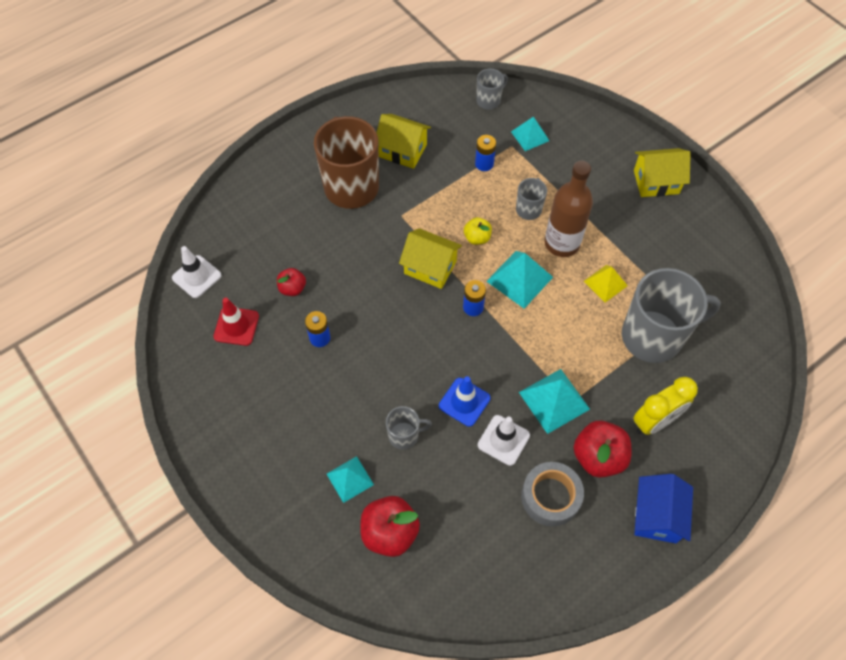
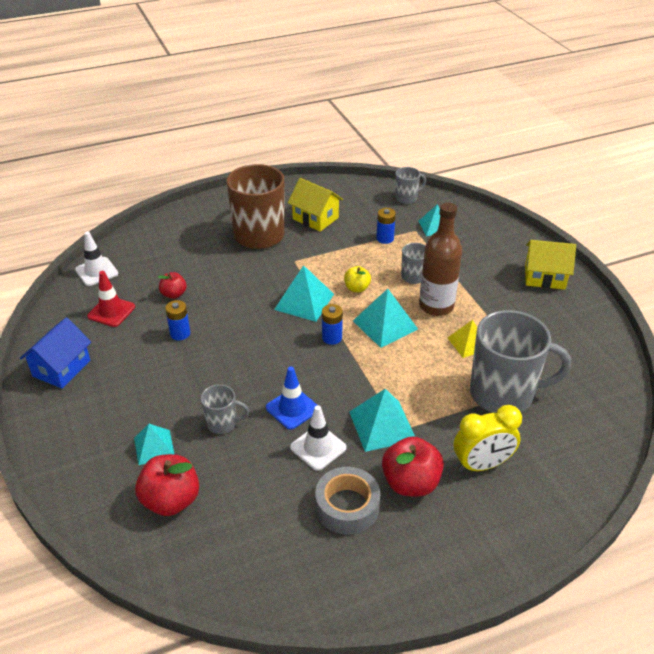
camera: 15 degrees right, 20 degrees down
(430, 267) = (304, 301): yellow house -> turquoise pyramid
(657, 516) = (456, 550): blue house -> blue house (61, 368)

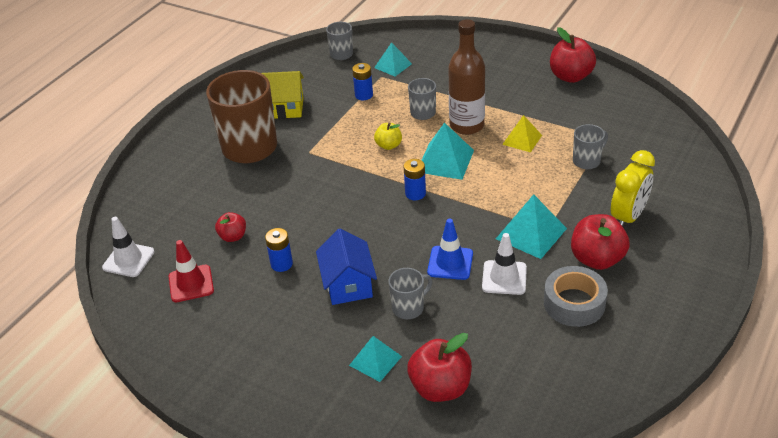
camera: 35 degrees left, 0 degrees up
(61, 368) = (206, 356): blue house -> blue house (348, 284)
(304, 301) = (358, 179): turquoise pyramid -> none
(503, 394) = (587, 161): grey mug -> grey mug, size x0.47
(544, 277) = (520, 62): yellow house -> none
(577, 312) = (570, 76): none -> red apple

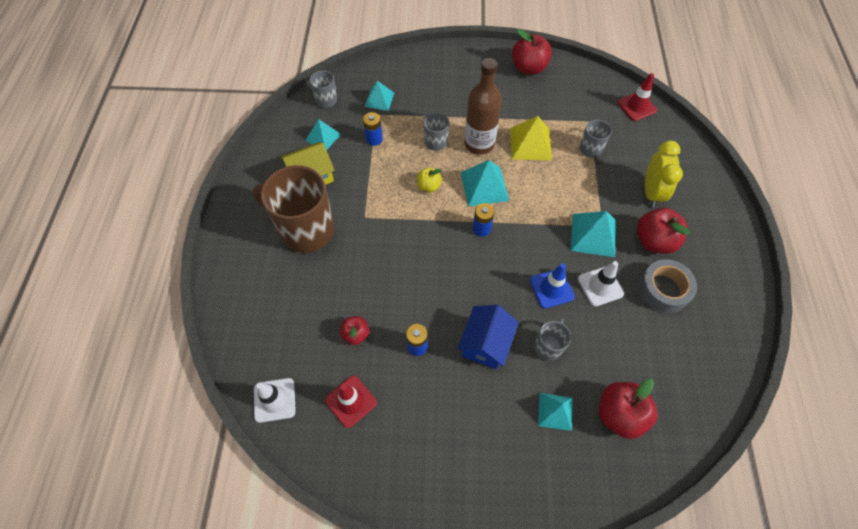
camera: 30 degrees left, 20 degrees up
(317, 81) = (323, 137): none -> turquoise pyramid
(348, 284) = (486, 344): blue house -> blue house turned 60 degrees clockwise
(522, 139) = (530, 144): yellow pyramid -> yellow pyramid, size x1.53
(671, 139) = (636, 106): none -> red traffic cone

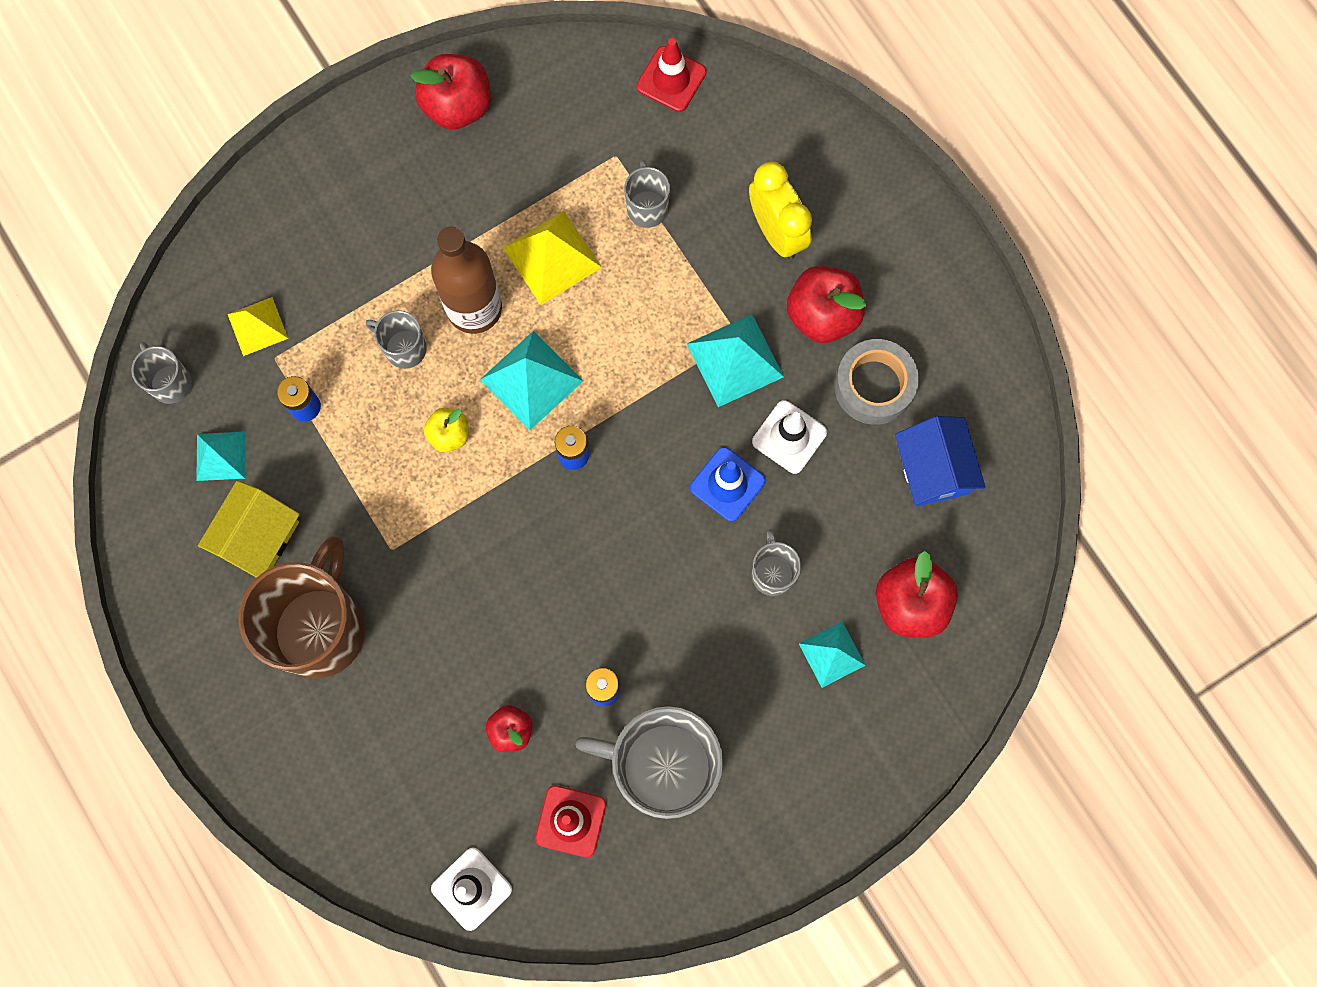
camera: 35 degrees left, 15 degrees up
(306, 230) = (321, 628): brown mug -> brown mug turned 120 degrees clockwise
(379, 99) = (258, 326): turquoise pyramid -> yellow pyramid
(419, 407) = (662, 767): none -> grey mug
(486, 344) = (690, 624): blue house -> blue house (933, 469)

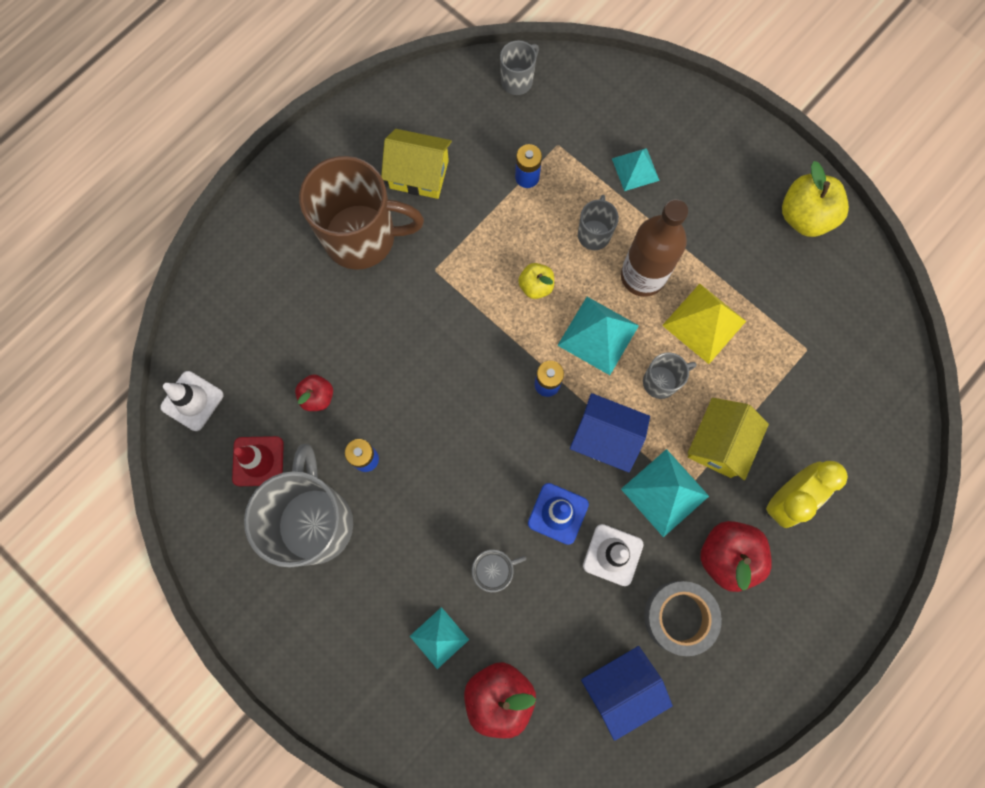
camera: 75 degrees right, 0 degrees up
(221, 456) = (472, 131): turquoise pyramid -> turquoise pyramid (635, 169)
(258, 326) = (579, 126): yellow pyramid -> none
(457, 106) = (804, 216): red apple -> yellow apple
(647, 207) = (771, 386): grey mug -> grey mug (661, 381)
(655, 407) = (605, 437): none -> blue house
(671, 79) = (890, 376): red traffic cone -> none
(696, 284) = (719, 443): none -> yellow house

